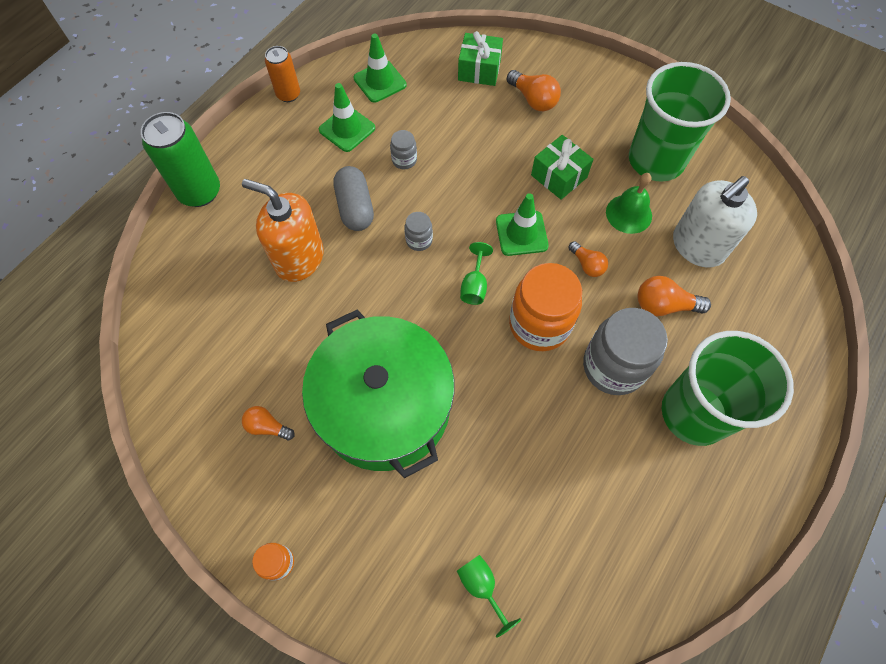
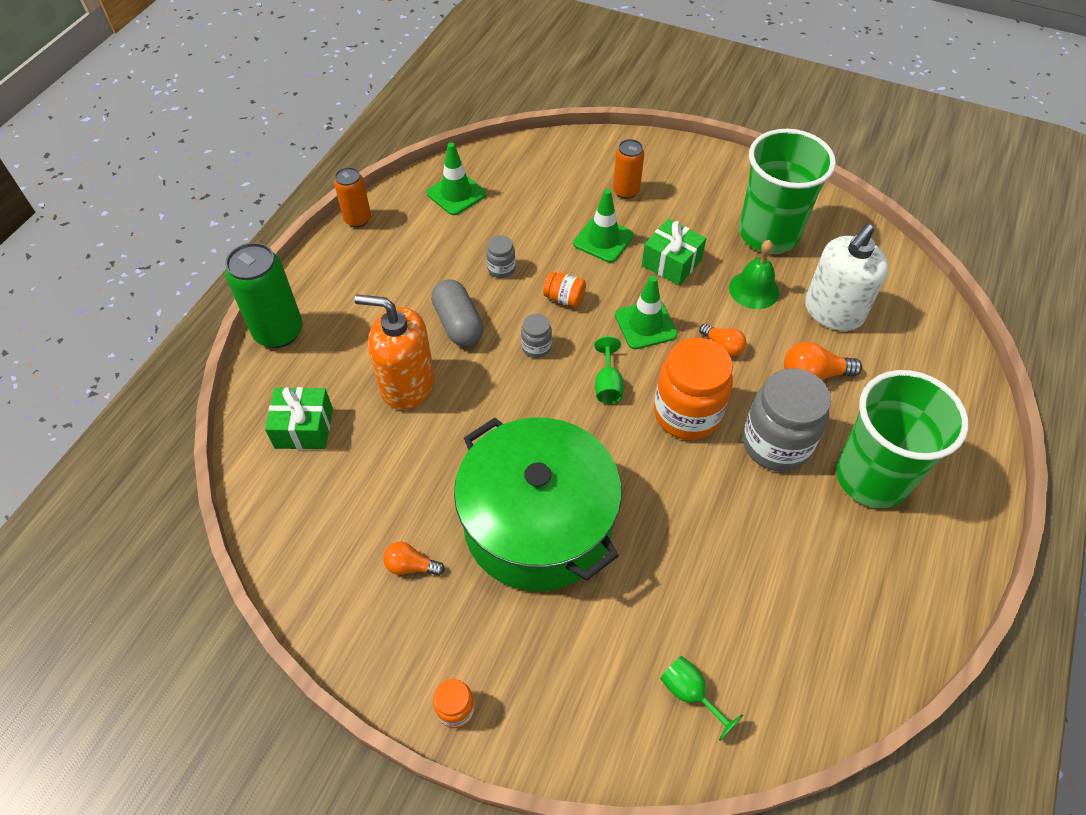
camera: 10 degrees left, 10 degrees down
(347, 129) = (431, 246): green traffic cone -> green traffic cone (603, 240)
(454, 197) = (564, 298): none -> orange jar
(479, 70) = (561, 169): green gift -> green gift (304, 428)
(533, 99) = (626, 191): orange light bulb -> orange can

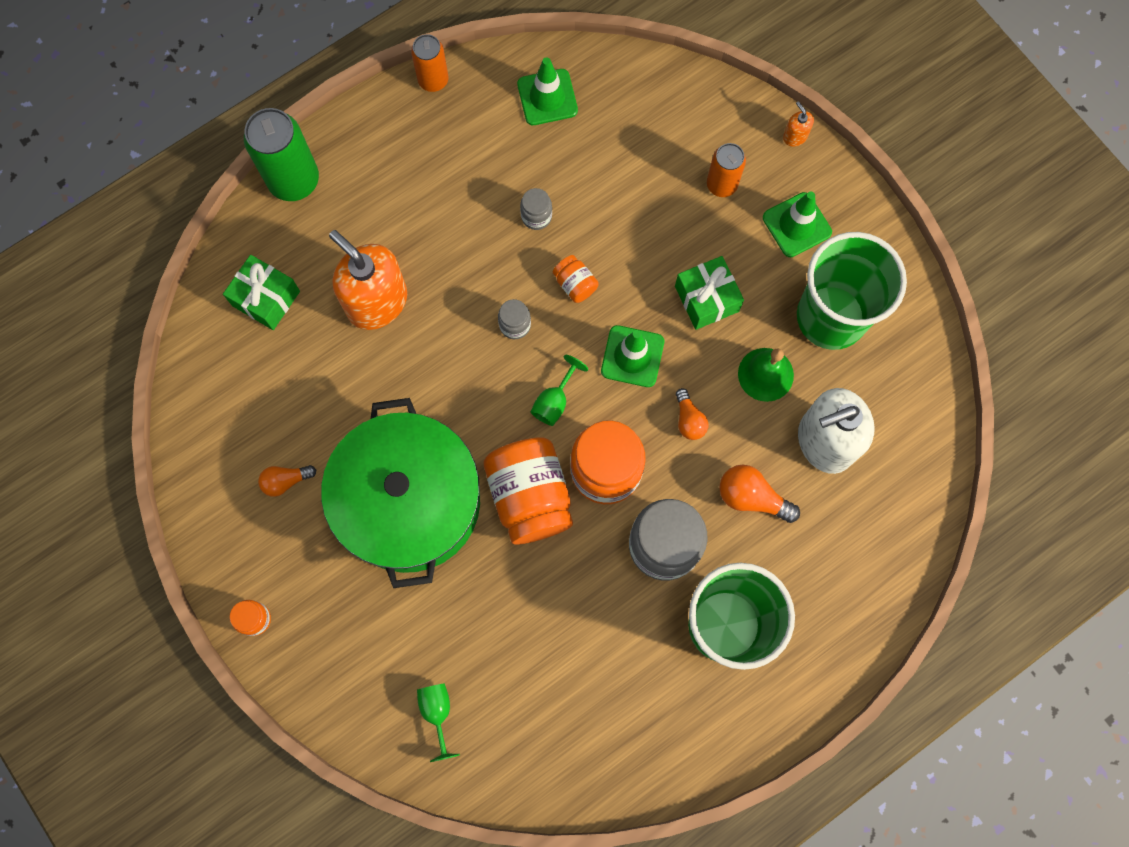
camera: 30 degrees right, 20 degrees up
(411, 566) = (285, 481): orange light bulb -> orange light bulb turned 60 degrees counterclockwise
(458, 324) = (459, 259): grey capsule -> none
(603, 240) = (658, 234): green traffic cone -> green traffic cone (797, 225)
(640, 464) = (530, 496): none -> orange jar
(654, 144) = (795, 136): none -> orange soap dispenser

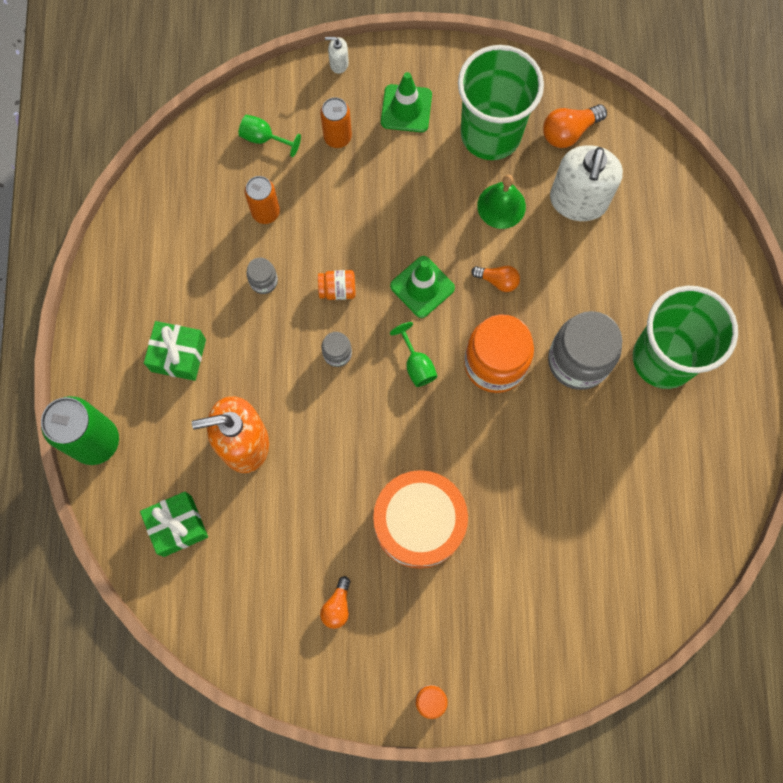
camera: 55 degrees left, 0 degrees up
(409, 502) = (419, 522): green pot -> orange drum
(433, 80) = (95, 282): orange can -> orange can (265, 212)
(437, 712) = (593, 607): green goblet -> green goblet (264, 138)
(530, 496) = (476, 431): orange jar -> none
(547, 97) = (175, 210): green traffic cone -> none
(706, 299) = (416, 206): green gift -> green gift (178, 355)
(752, 497) = (584, 277): orange light bulb -> orange light bulb (569, 132)
(795, 136) = (339, 63): orange soap dispenser -> white soap dispenser

